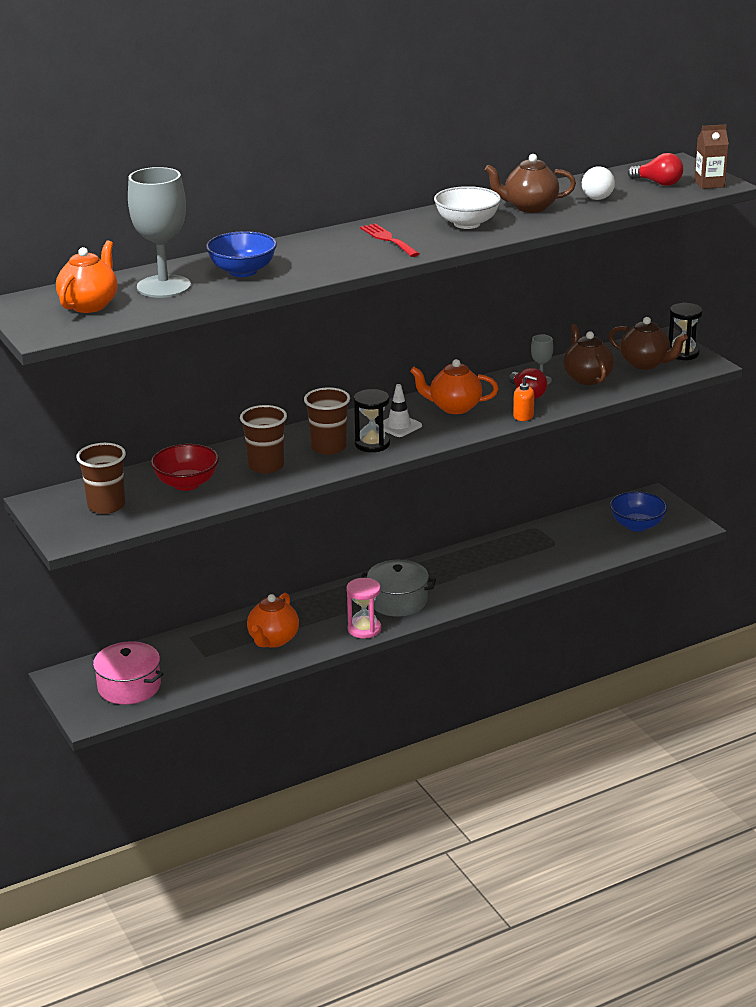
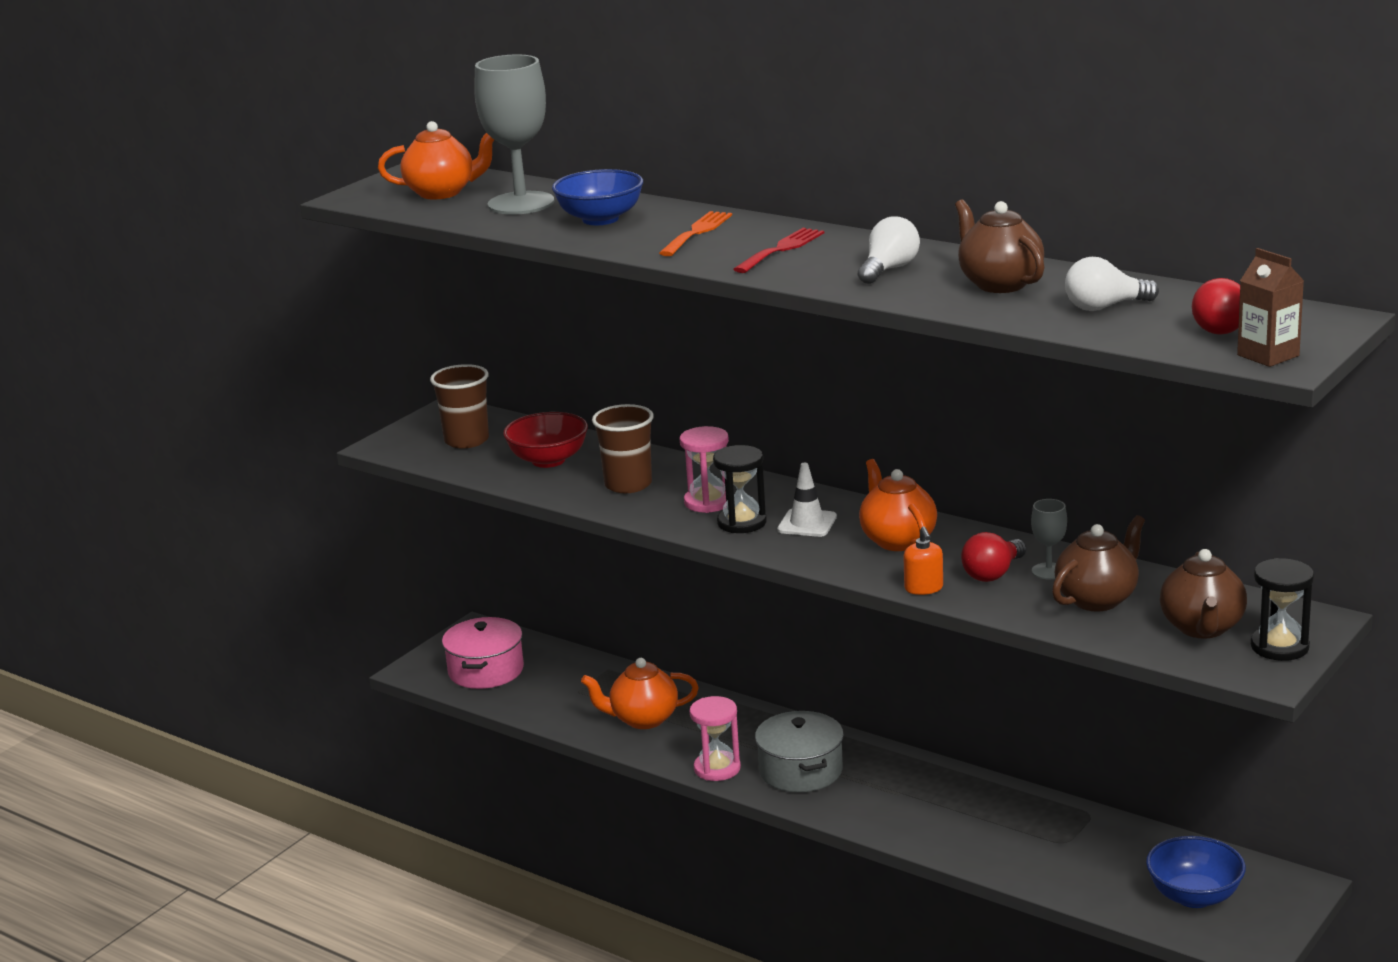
camera: 65 degrees right, 5 degrees down
(317, 252) = (697, 232): none -> orange fork
(328, 447) = (708, 502): brown cup -> pink hourglass
(467, 224) = (889, 269): white bowl -> white light bulb

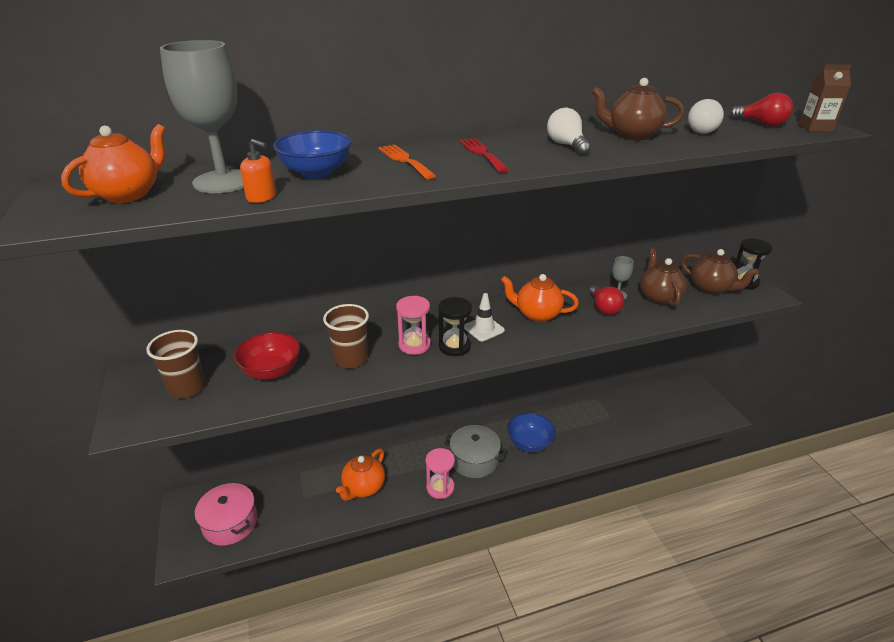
camera: 55 degrees left, 10 degrees up
(923, 588) = (598, 331): orange soap dispenser -> orange soap dispenser (262, 197)
(1194, 896) = (677, 408): blue bowl -> blue bowl (529, 443)

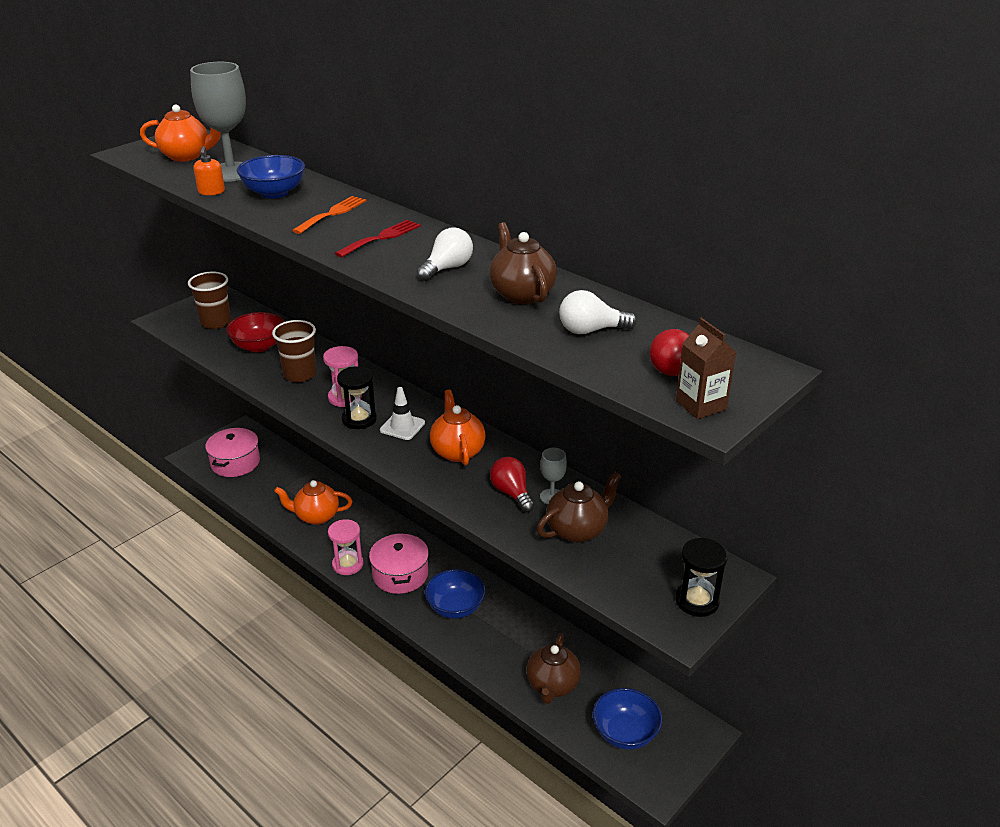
camera: 60 degrees right, 0 degrees up
(474, 460) = (400, 574): grey pot -> pink pot
(604, 308) = (512, 493): red light bulb -> red light bulb turned 105 degrees clockwise
(679, 410) = (625, 733): none -> blue bowl
(711, 288) = (644, 572): brown teapot -> brown teapot (552, 685)

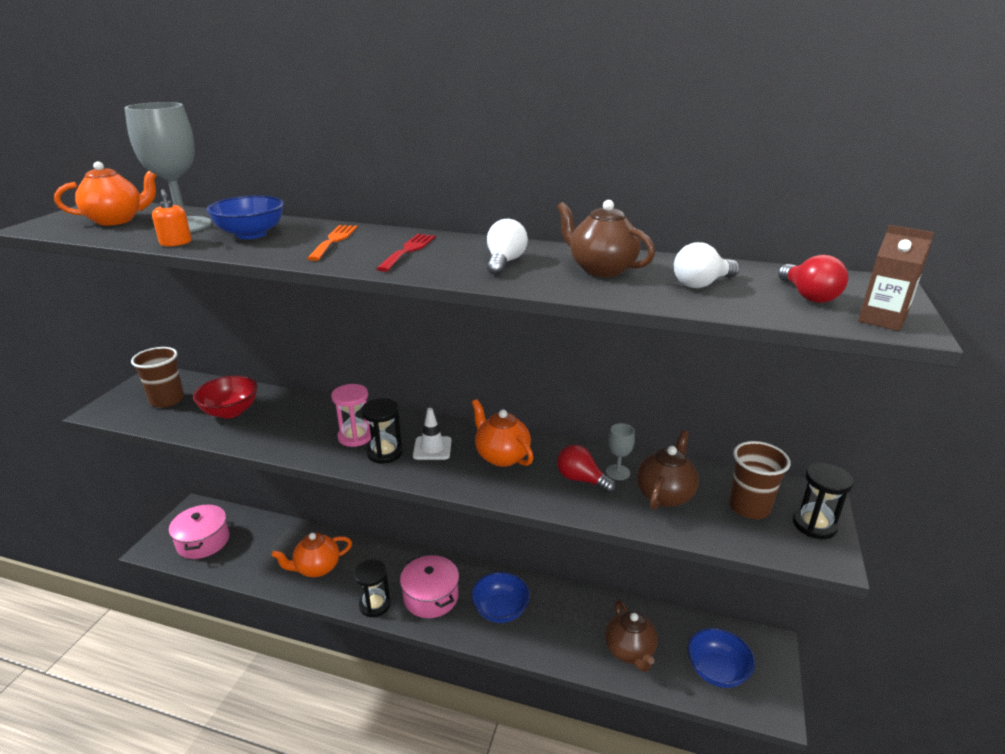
camera: 25 degrees left, 5 degrees down
(300, 374) = (293, 427): brown cup -> brown cup (749, 507)
(348, 564) = (375, 605): pink hourglass -> black hourglass

